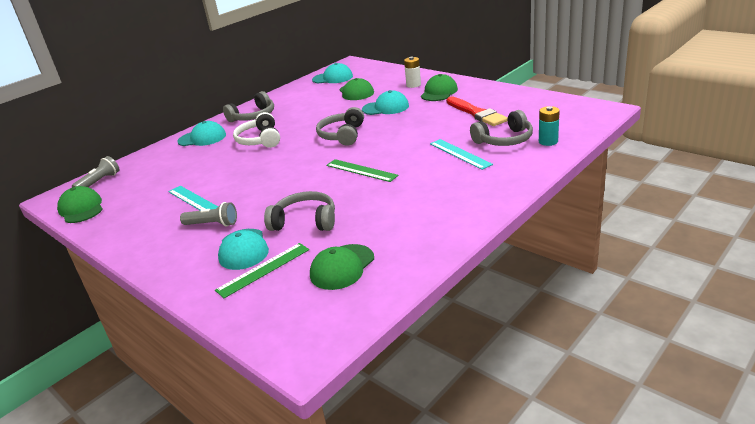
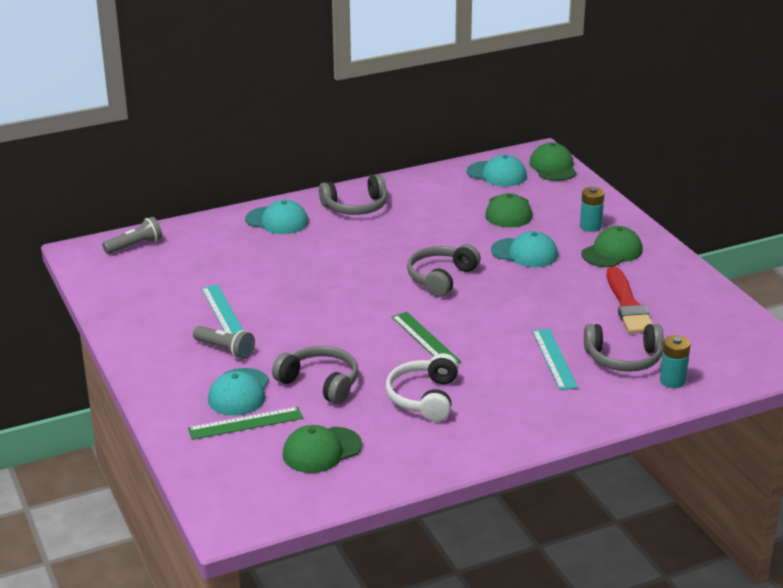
camera: 20 degrees right, 0 degrees up
(81, 208) = (102, 277): green cap -> green cap (553, 167)
(260, 140) = (341, 249): white headphones -> white headphones (424, 398)
(413, 85) = (590, 226): white battery -> turquoise battery

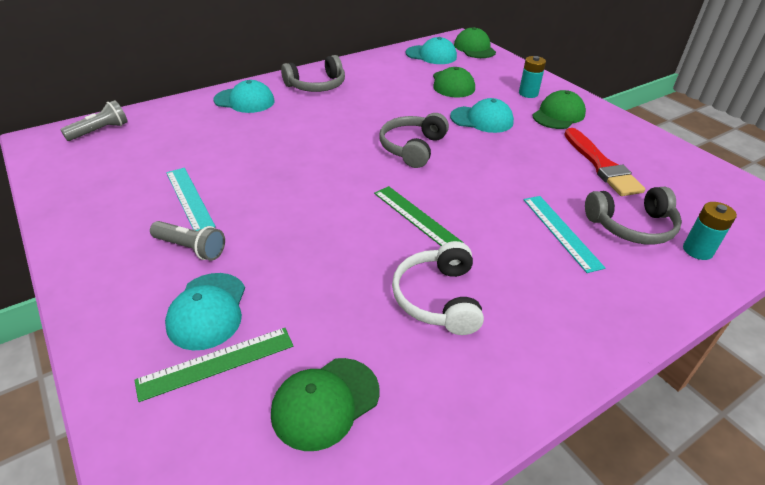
camera: 10 degrees left, 10 degrees up
(320, 383) = (308, 287): grey headphones -> none

